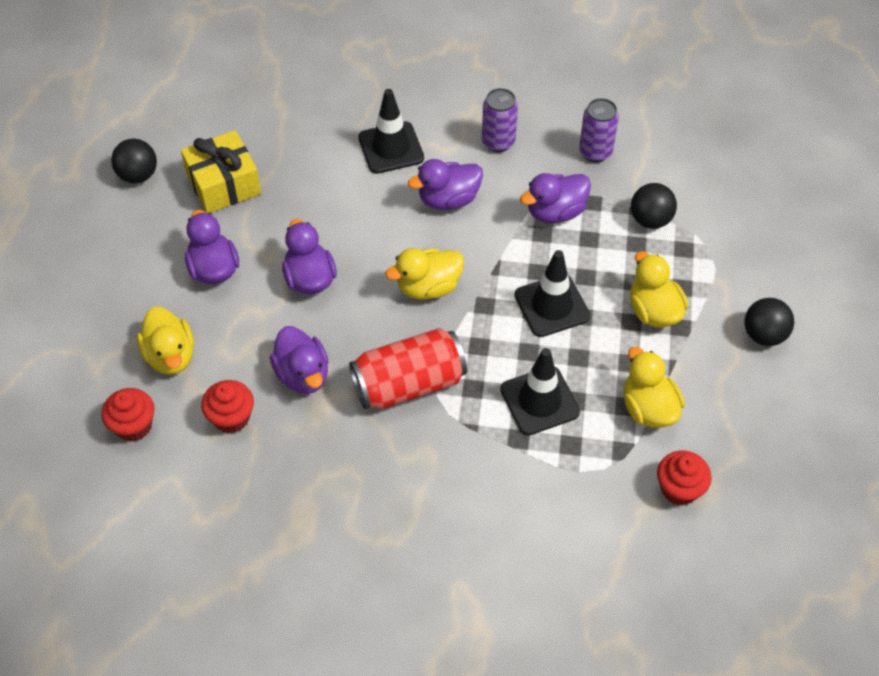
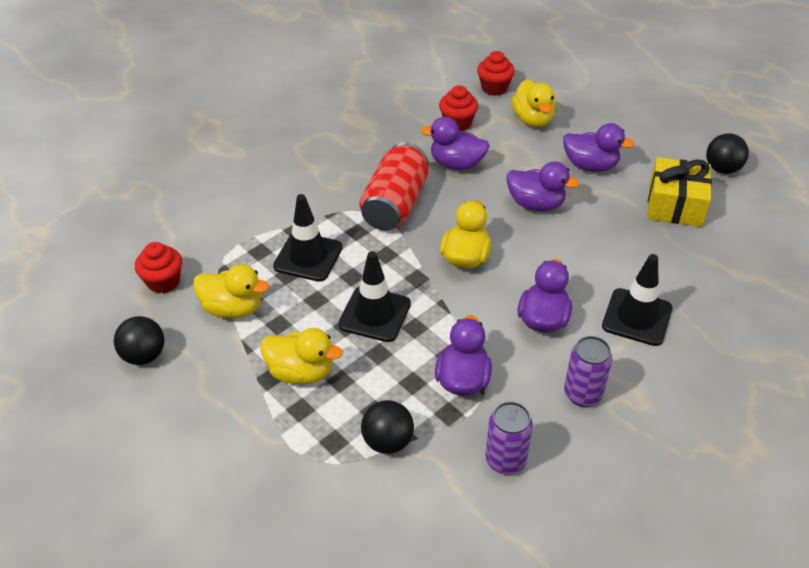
camera: 130 degrees right, 10 degrees down
(170, 356) = (532, 120): yellow duck -> yellow duck turned 120 degrees counterclockwise
(764, 335) = (198, 428): black ball -> black ball (144, 355)

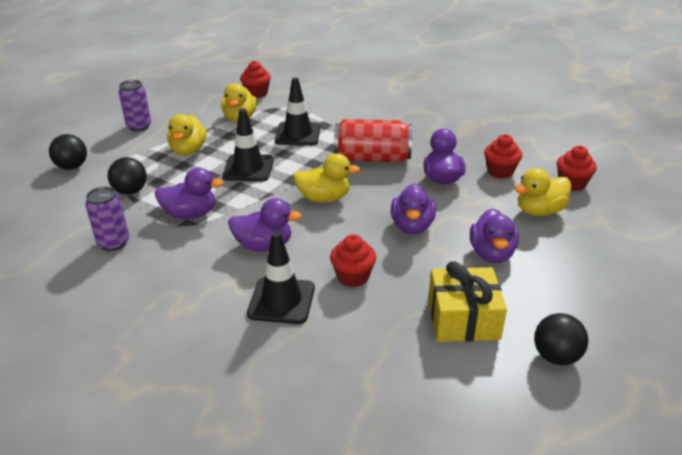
camera: 75 degrees right, 10 degrees down
(144, 355) = (194, 100): black ball -> black ball (72, 167)
(582, 394) = (182, 275): purple can -> purple can (139, 126)
(608, 260) = (353, 277): none -> red cupcake

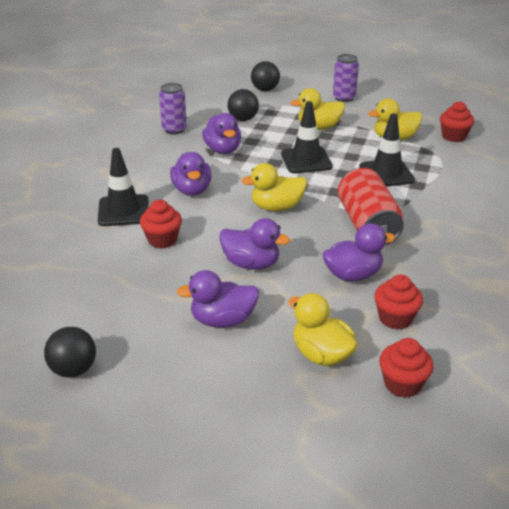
camera: 75 degrees right, 0 degrees up
(324, 198) = (276, 207): yellow duck -> yellow duck turned 90 degrees clockwise
(412, 226) = (251, 264): purple duck -> purple duck turned 150 degrees counterclockwise
(463, 319) = (117, 308): yellow gift -> none

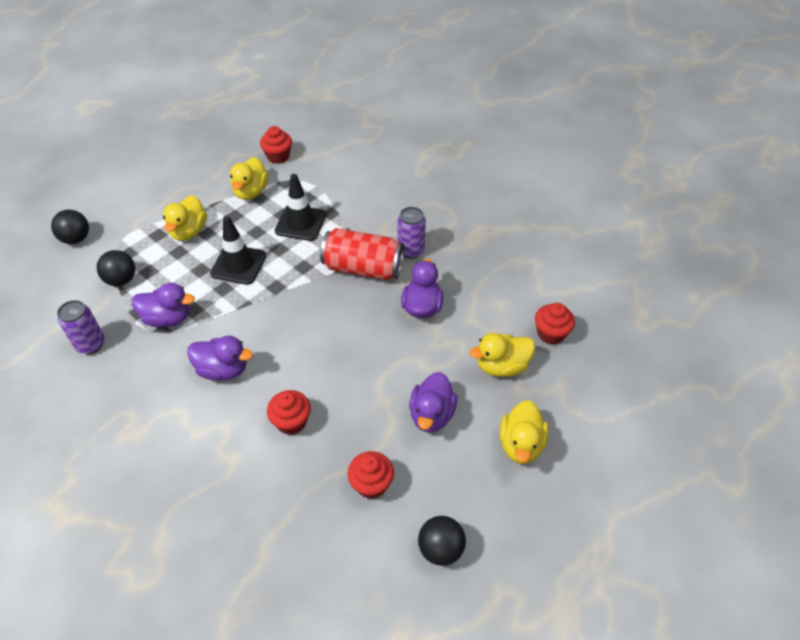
camera: 65 degrees left, 15 degrees up
(123, 211) = (218, 440): black traffic cone -> none
(251, 264) = (369, 367): purple duck -> none
(276, 207) = (298, 316): yellow duck -> yellow duck (521, 444)
(344, 98) = (151, 190): purple can -> purple can (411, 251)
(395, 318) = (484, 306): red cupcake -> red cupcake (371, 484)

